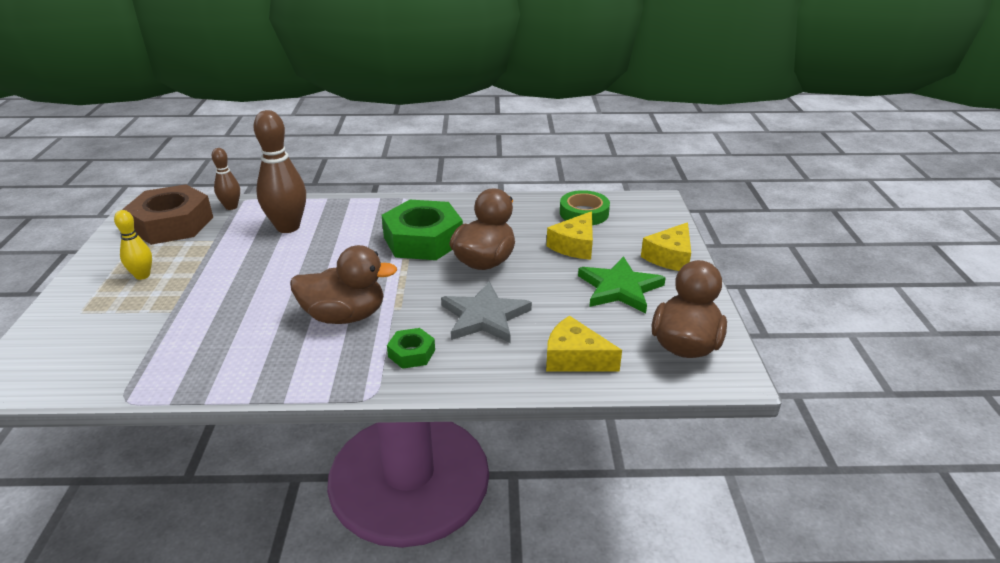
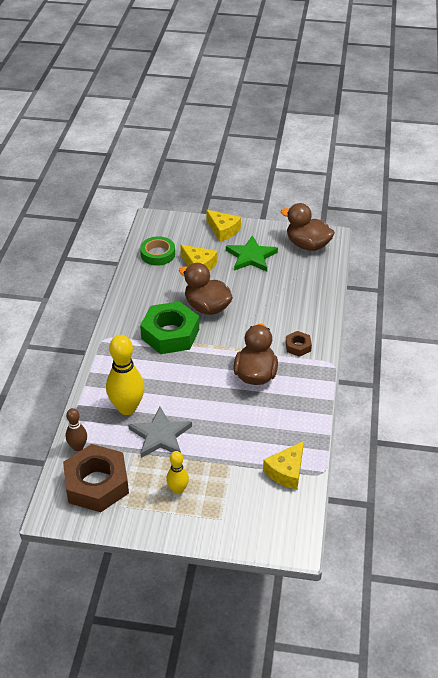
camera: 80 degrees left, 10 degrees up
(288, 227) = (127, 408): brown bowling pin -> yellow bowling pin
(411, 353) = (298, 346): green nut -> brown nut
(484, 316) = (268, 314): grey star -> grey star (160, 435)
(575, 358) = (312, 285): yellow cheese -> yellow cheese (286, 471)

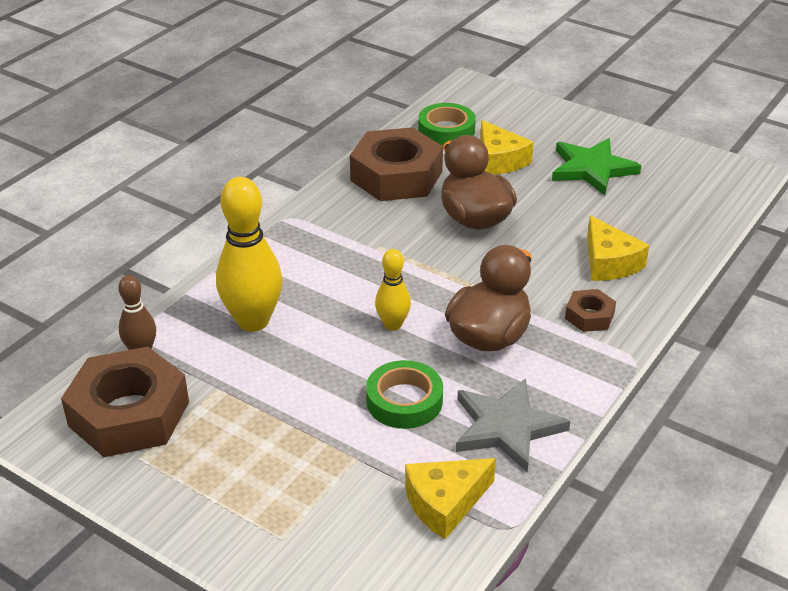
camera: 25 degrees right, 5 degrees down
(148, 293) = (396, 176): none -> brown nut
(160, 435) = (275, 377): grey star -> grey star (506, 427)
(170, 334) = (391, 239): green nut -> none
(178, 489) = (245, 467): yellow bowling pin -> yellow bowling pin (393, 325)
(223, 230) = (569, 124): yellow cheese -> yellow cheese (609, 262)
(235, 425) = (404, 401): none -> green tape
(307, 245) = (697, 176): brown duck -> none

